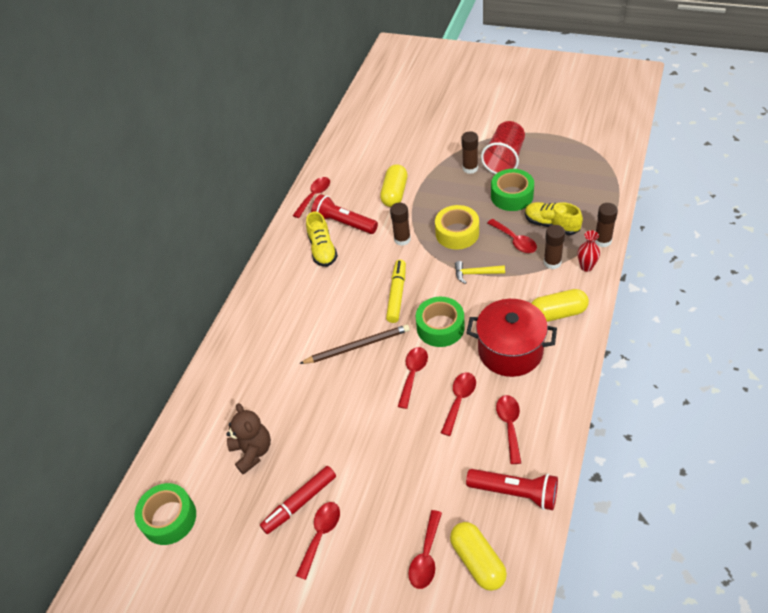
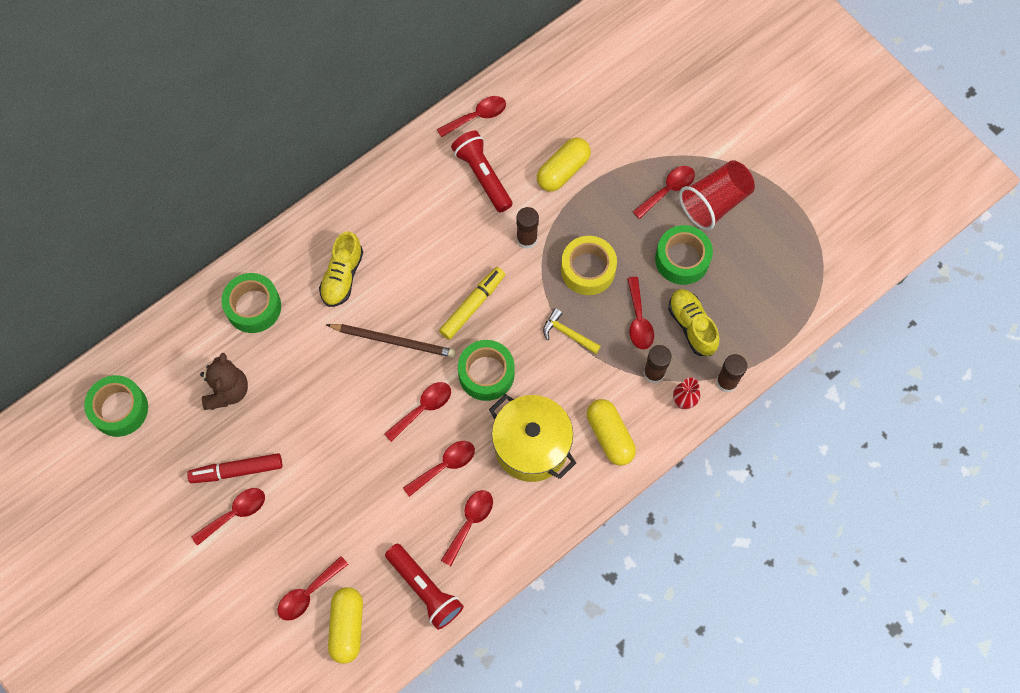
camera: 25 degrees right, 20 degrees up
(234, 385) = (253, 307): none -> green tape
(322, 249) = (438, 197): yellow shoe -> yellow shoe (342, 276)
(470, 168) = (668, 190): brown glue stick -> red spoon
(510, 351) = (531, 446): red pot -> yellow pot
(557, 313) = (610, 436): yellow capsule -> yellow capsule turned 45 degrees clockwise

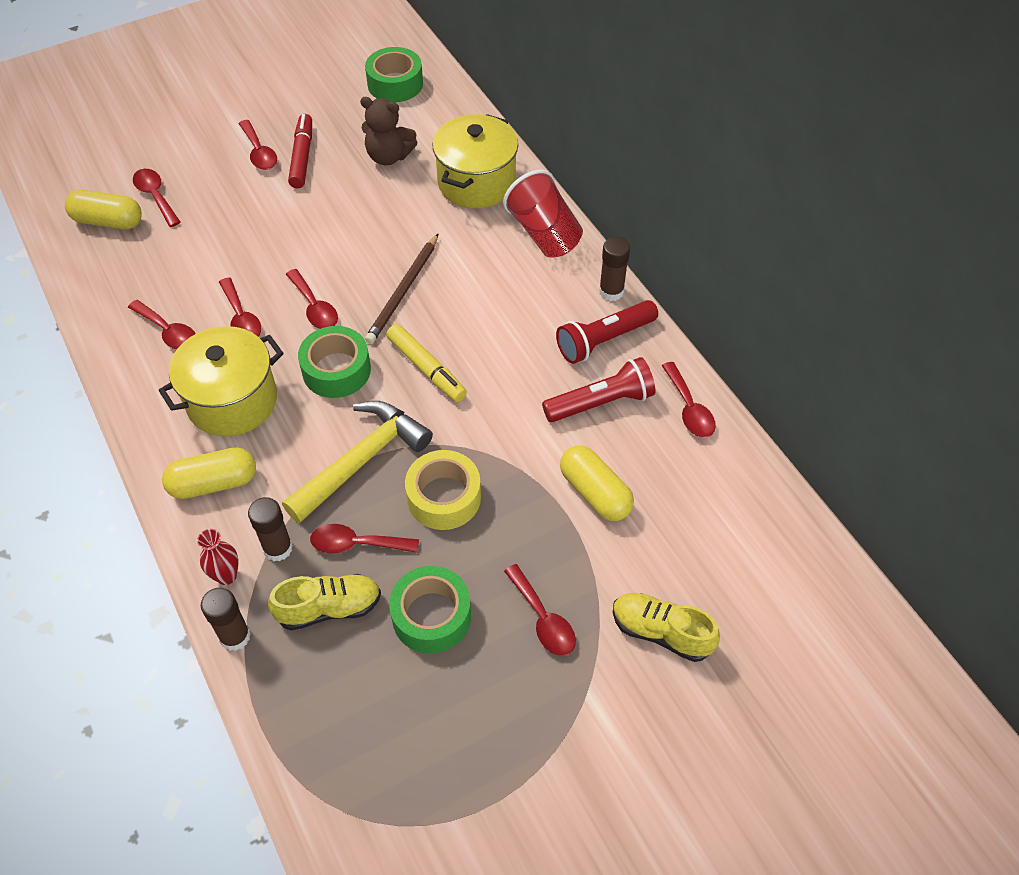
camera: 100 degrees right, 15 degrees down
(253, 307) = (476, 182): green tape -> yellow pot
(342, 276) = (494, 256): yellow shoe -> yellow shoe (661, 632)
(425, 589) = (115, 285): red flashlight -> red flashlight (604, 340)
(527, 239) = (502, 436): brown glue stick -> brown glue stick (611, 291)
(568, 333) = (362, 460): yellow hammer -> yellow hammer, size x2.01
(714, 202) = (511, 680): red cup -> red cup (544, 234)

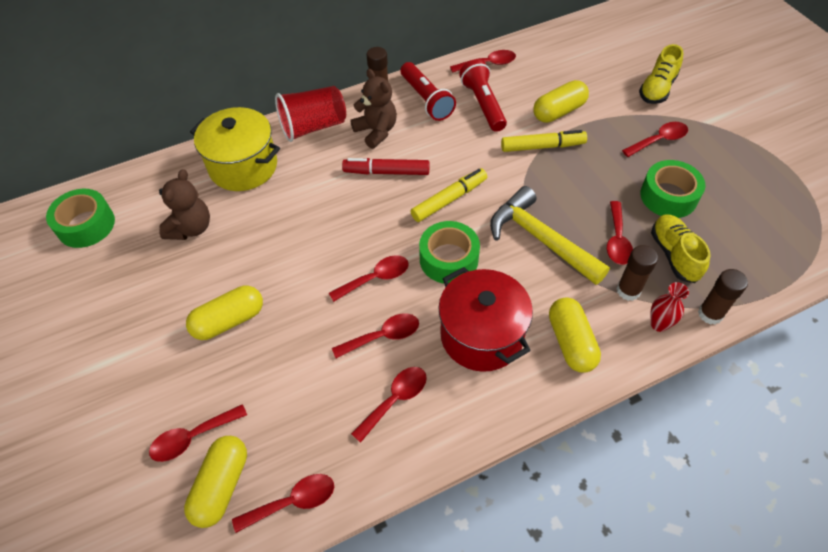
camera: 85 degrees left, 0 degrees up
(232, 401) = (481, 335): yellow pot -> red pot
(259, 152) = (151, 338): red spoon -> red spoon (293, 502)
(273, 201) = (229, 320): none -> yellow capsule
(302, 157) = (170, 299): red marker -> red marker (386, 172)
(403, 291) = (364, 215): brown pencil -> none
(444, 497) = (570, 189): yellow tape -> none
(522, 469) = (542, 146): none -> yellow marker
(540, 293) = (376, 131): none -> brown teddy bear

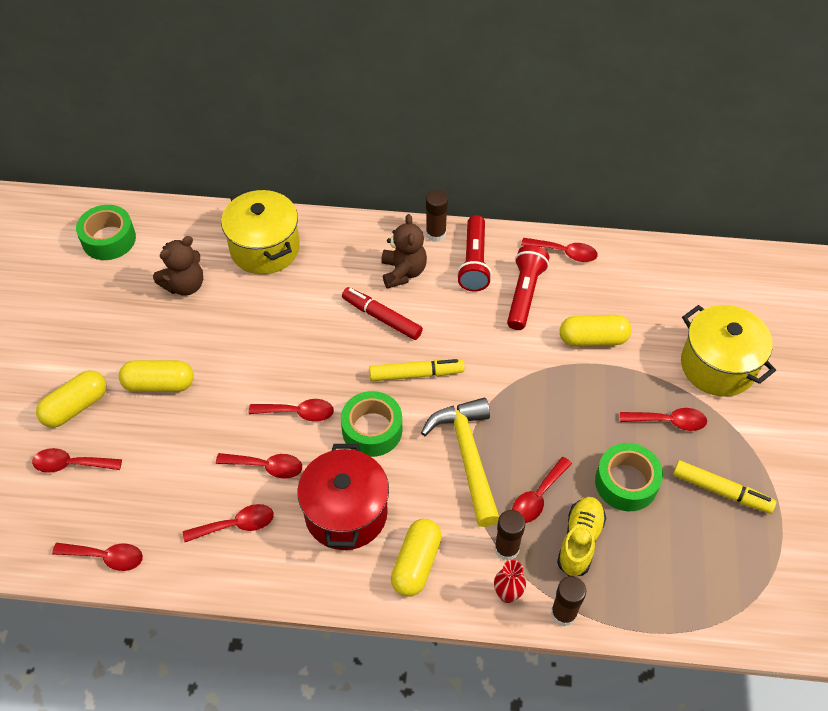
camera: 30 degrees right, 0 degrees up
(221, 486) = (66, 513): yellow capsule -> yellow capsule (76, 406)
(313, 127) = (351, 239): red cup -> none
(542, 146) = (546, 367): yellow marker -> yellow marker (721, 491)
(657, 89) = (717, 366): yellow shoe -> yellow pot

